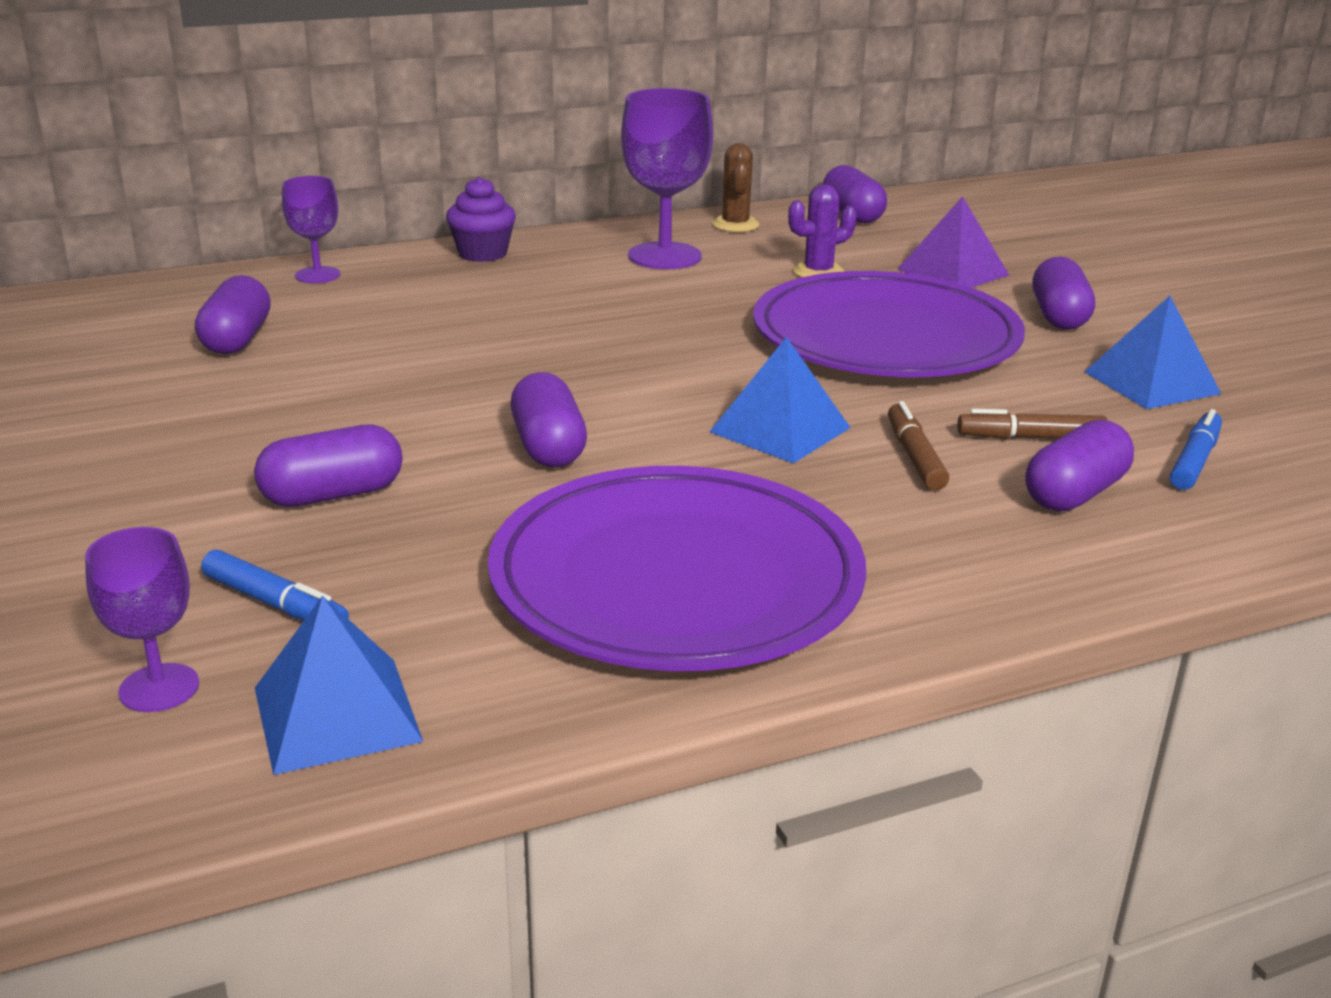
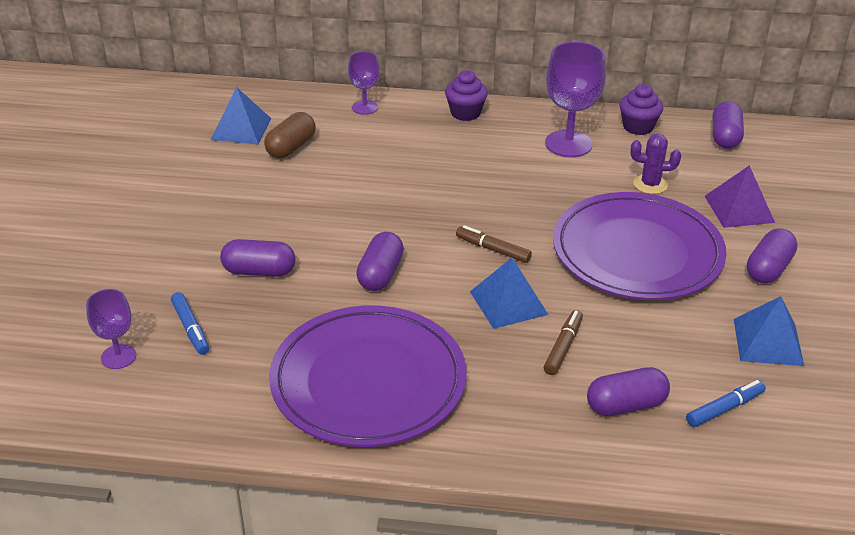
camera: 30 degrees right, 10 degrees up
(237, 339) = (291, 147): purple capsule -> brown capsule
(337, 714) = (173, 398): blue pyramid -> blue pyramid (241, 129)
(735, 225) = (638, 127): brown cactus -> purple cupcake
(1031, 438) = (644, 357): brown marker -> brown marker (493, 250)

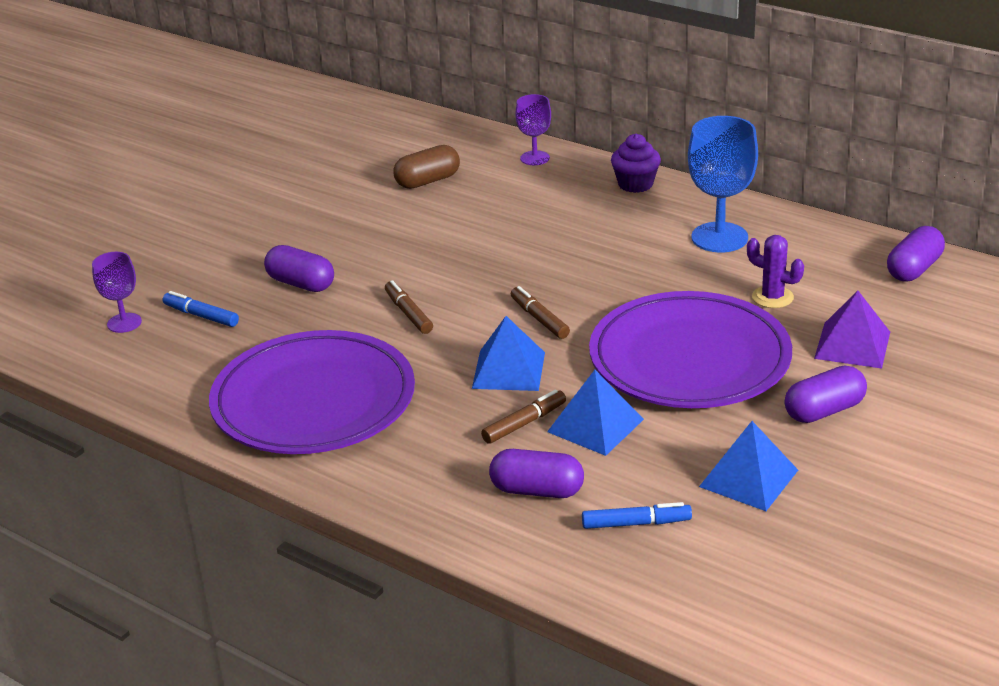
camera: 30 degrees right, 5 degrees down
(191, 328) = (201, 316): blue marker -> blue marker turned 120 degrees clockwise
(241, 129) = (396, 154): blue pyramid -> blue pyramid (595, 425)
(380, 274) = (408, 313): purple capsule -> brown marker
(568, 144) = (719, 237): purple goblet -> blue goblet
(638, 127) = (818, 237): purple cupcake -> none

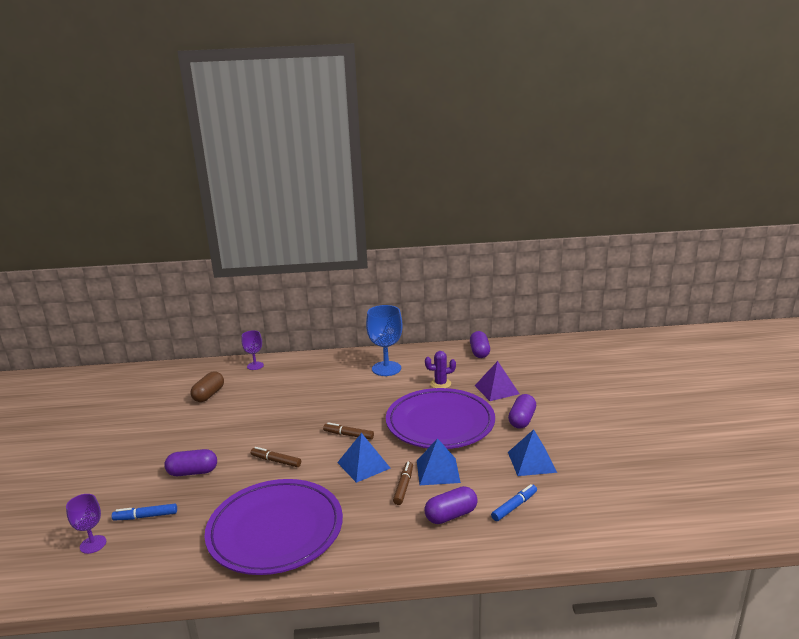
camera: 40 degrees left, 10 degrees down
(635, 184) = (319, 360): purple cupcake -> none

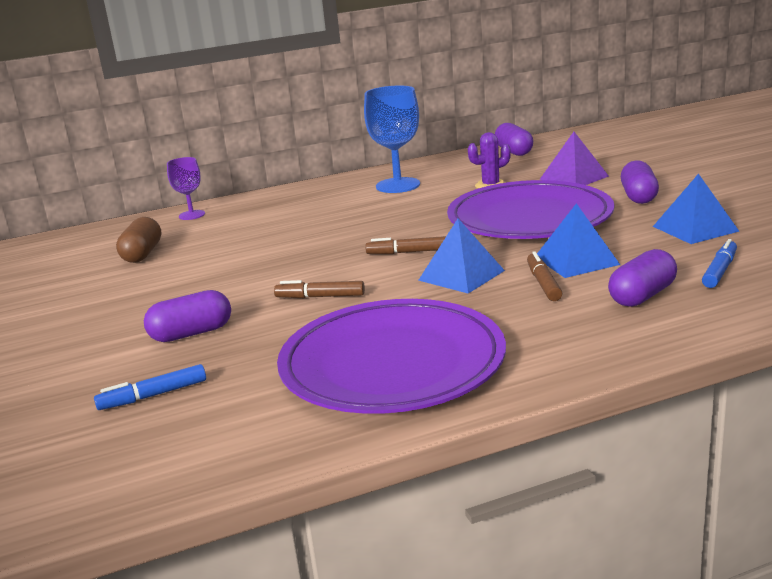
camera: 15 degrees left, 0 degrees up
(93, 544) = (83, 446): purple goblet -> none

